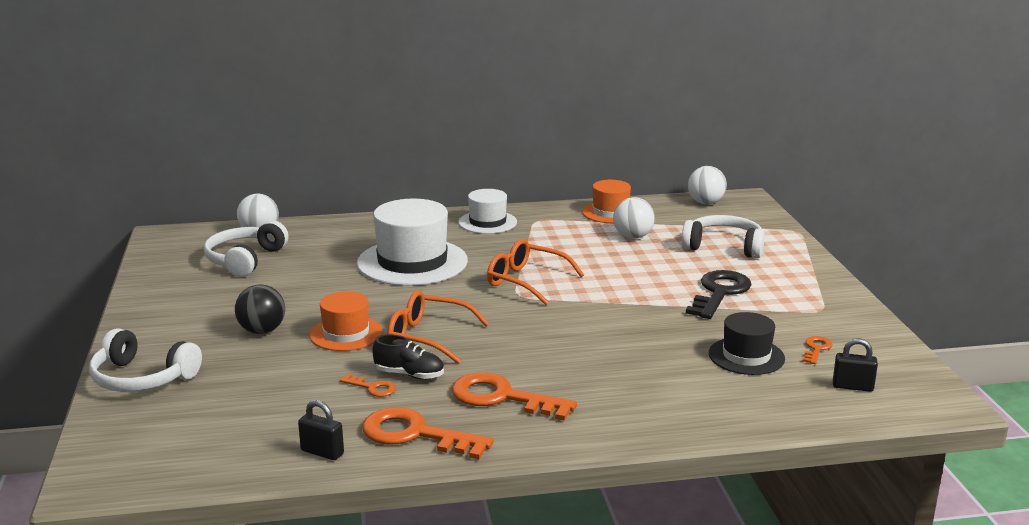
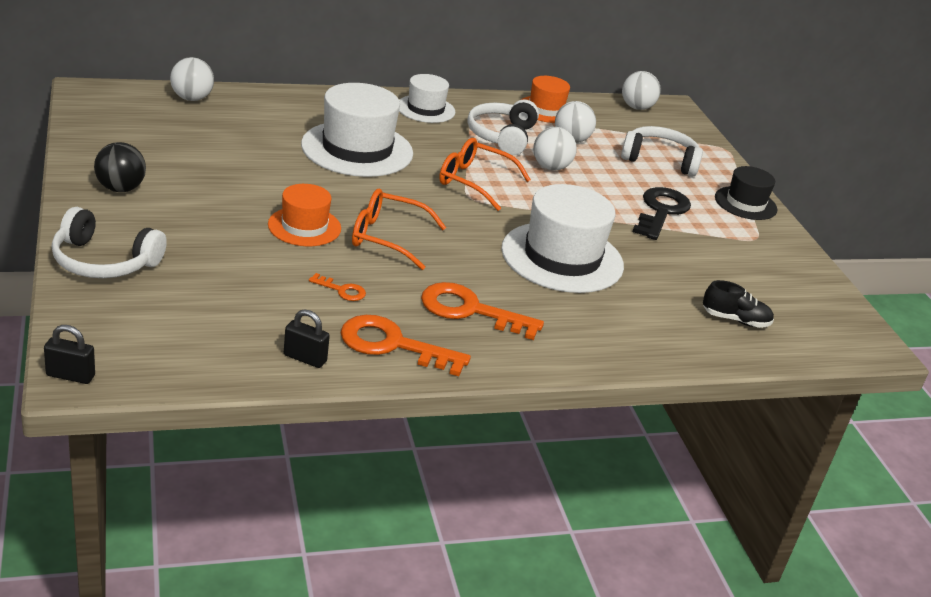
camera: 10 degrees left, 10 degrees up
(245, 260) = (183, 130): white headphones -> white headphones (502, 136)
(262, 331) = (218, 216): black ball -> black ball (120, 188)
(409, 375) = (376, 278): black shoe -> black shoe (735, 320)
(607, 262) = (550, 167): none -> white ball
(607, 342) = (562, 257): none -> white hat
(746, 356) = (693, 283): black hat -> black hat (745, 203)
(816, 349) = (756, 280): orange key -> none
(852, 387) = (792, 323): black padlock -> black padlock (70, 376)

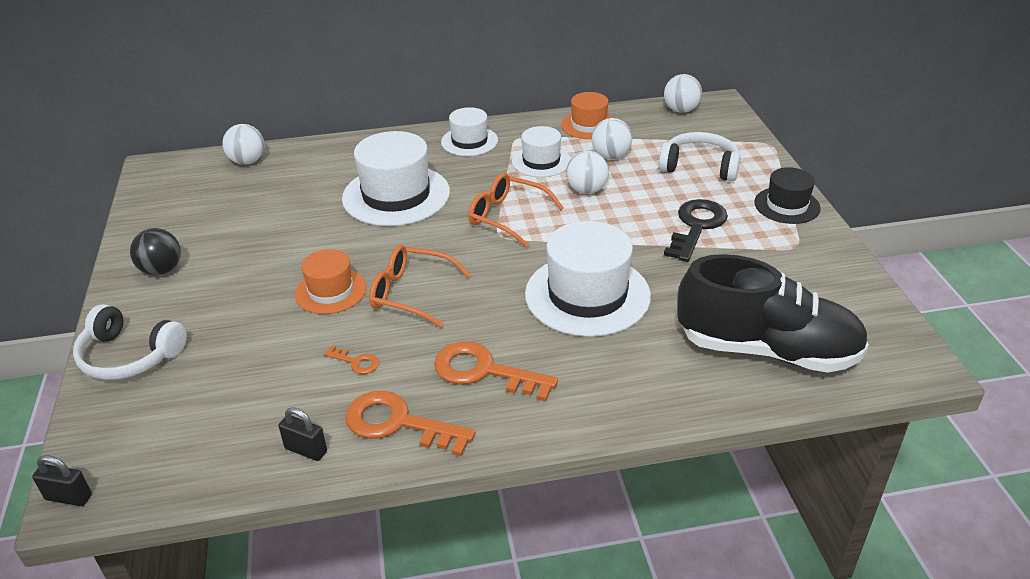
camera: 10 degrees right, 5 degrees up
(502, 136) = (541, 161): white headphones -> white hat
(735, 320) = (767, 350): black shoe -> black shoe, size x2.44

